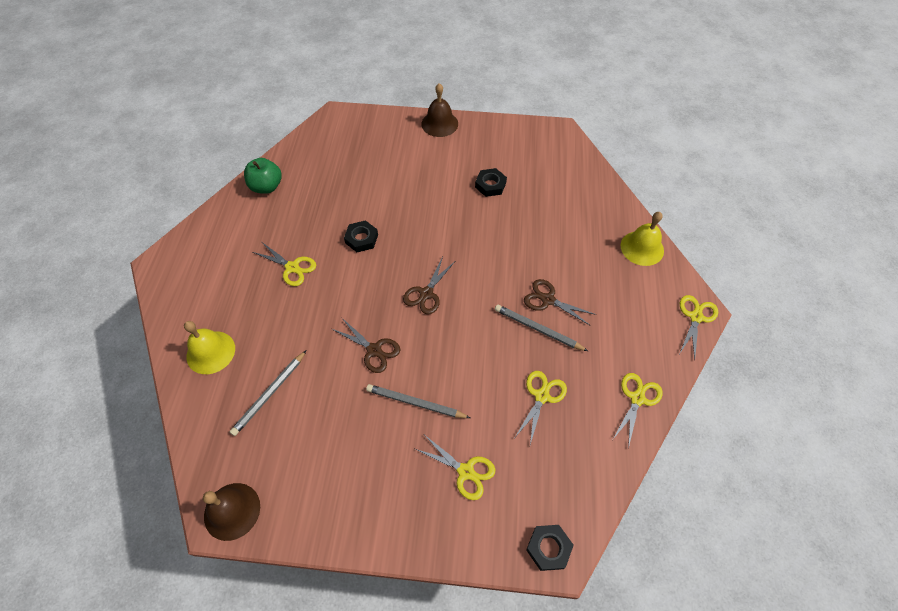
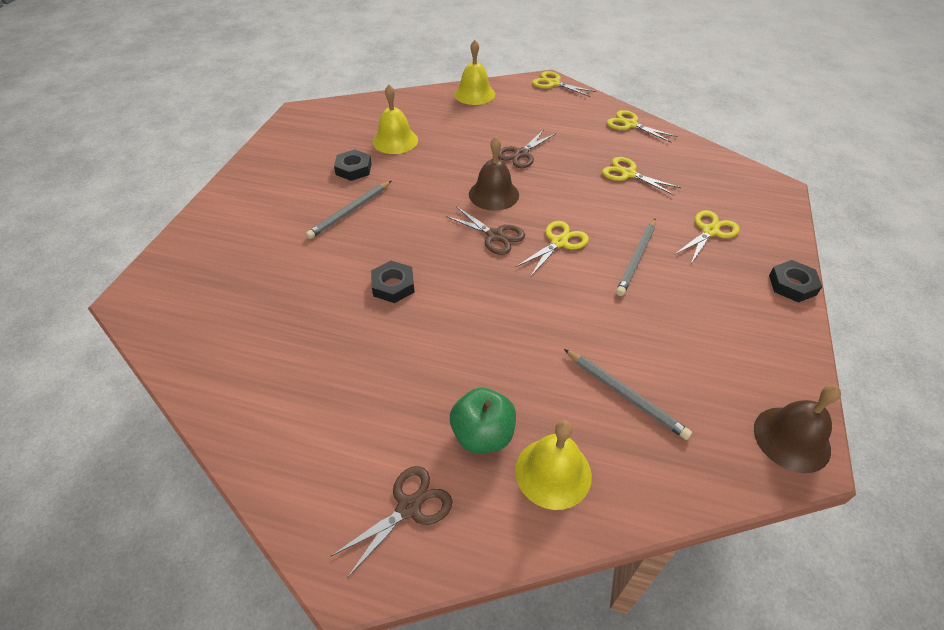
camera: 80 degrees left, 10 degrees down
(266, 187) = (239, 394): green apple -> green apple (483, 435)
(292, 267) = (419, 364): yellow scissors -> yellow scissors (559, 242)
(374, 350) = (567, 286): brown scissors -> brown scissors (409, 507)
(439, 123) = (226, 195): brown bell -> brown bell (493, 194)
(538, 203) = (395, 141): none -> yellow bell
(538, 329) = (554, 165): grey pencil -> grey pencil (350, 211)
(548, 548) = (772, 192): black nut -> black nut (792, 285)

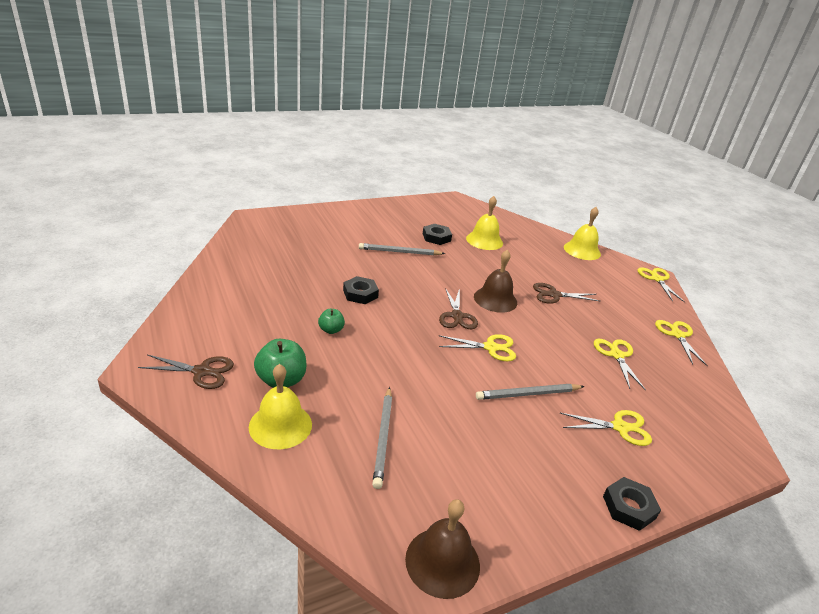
camera: 45 degrees right, 15 degrees down
(434, 345) = (331, 330): none -> green apple

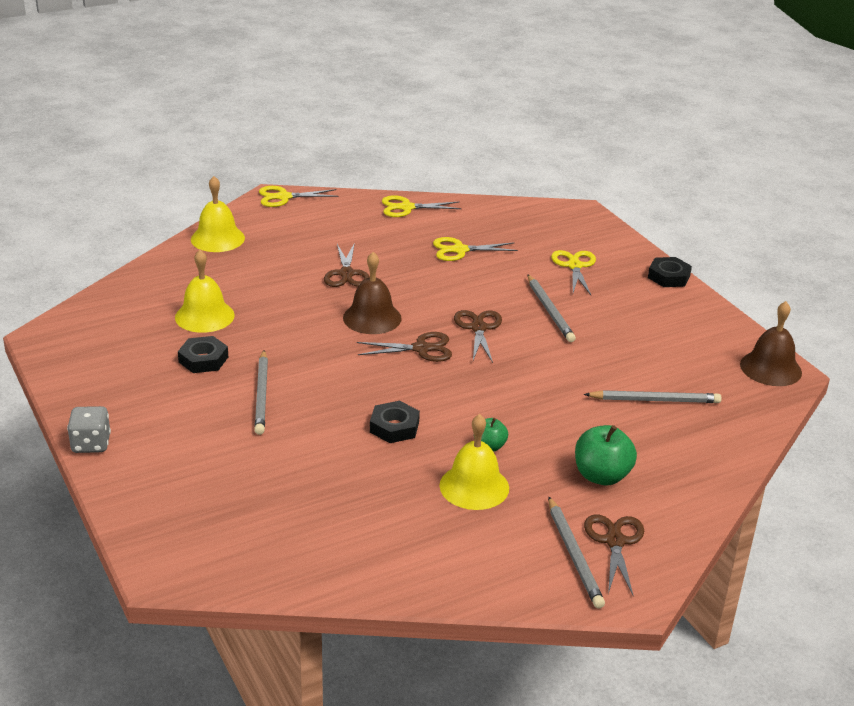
camera: 90 degrees left, 0 degrees up
(197, 349) = (574, 555): none -> grey pencil
(280, 425) = (671, 467): yellow bell -> yellow bell (474, 486)
(358, 206) = (91, 444): none -> grey dice
(490, 348) = (478, 328): yellow scissors -> brown scissors

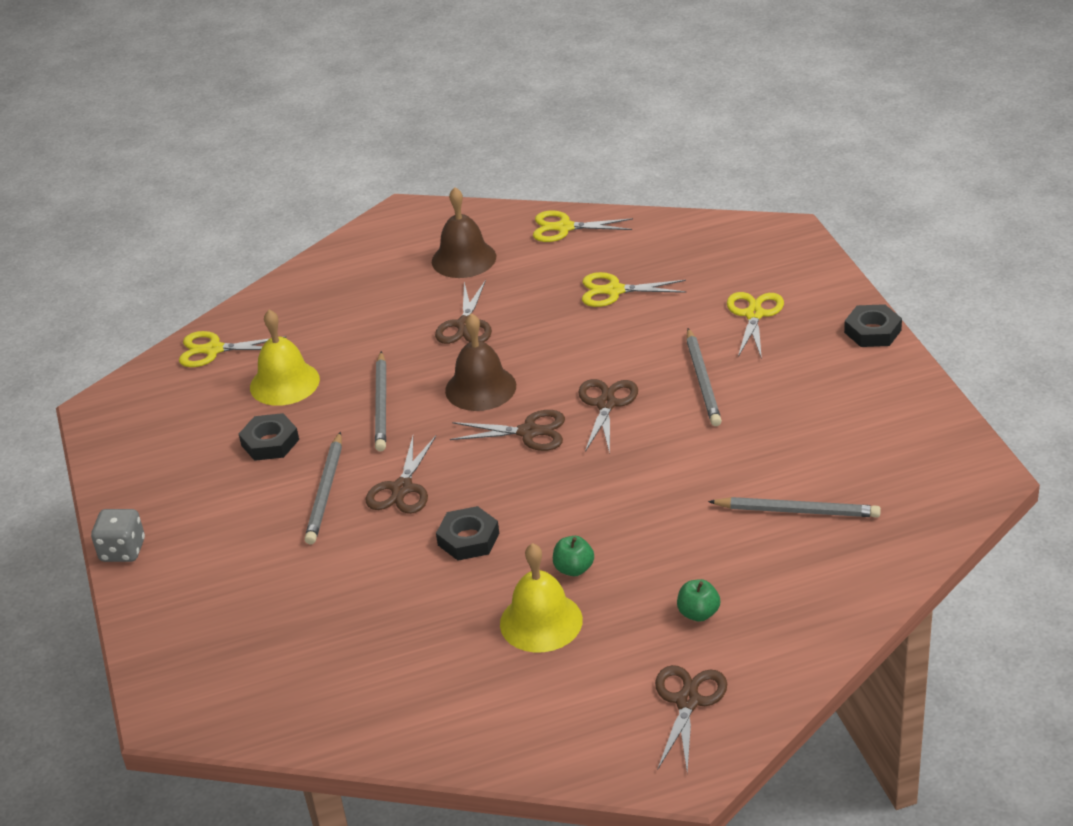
camera: 15 degrees right, 5 degrees up
(217, 238) = (324, 274): yellow bell -> none
(284, 197) = (417, 213): yellow scissors -> yellow scissors (213, 350)
(327, 391) = (402, 489): none -> brown scissors
(574, 555) = (634, 716): grey pencil -> grey pencil (382, 404)
(601, 476) = (698, 613): green apple -> green apple, size x0.58
(770, 368) = (963, 468): brown bell -> brown bell (464, 259)

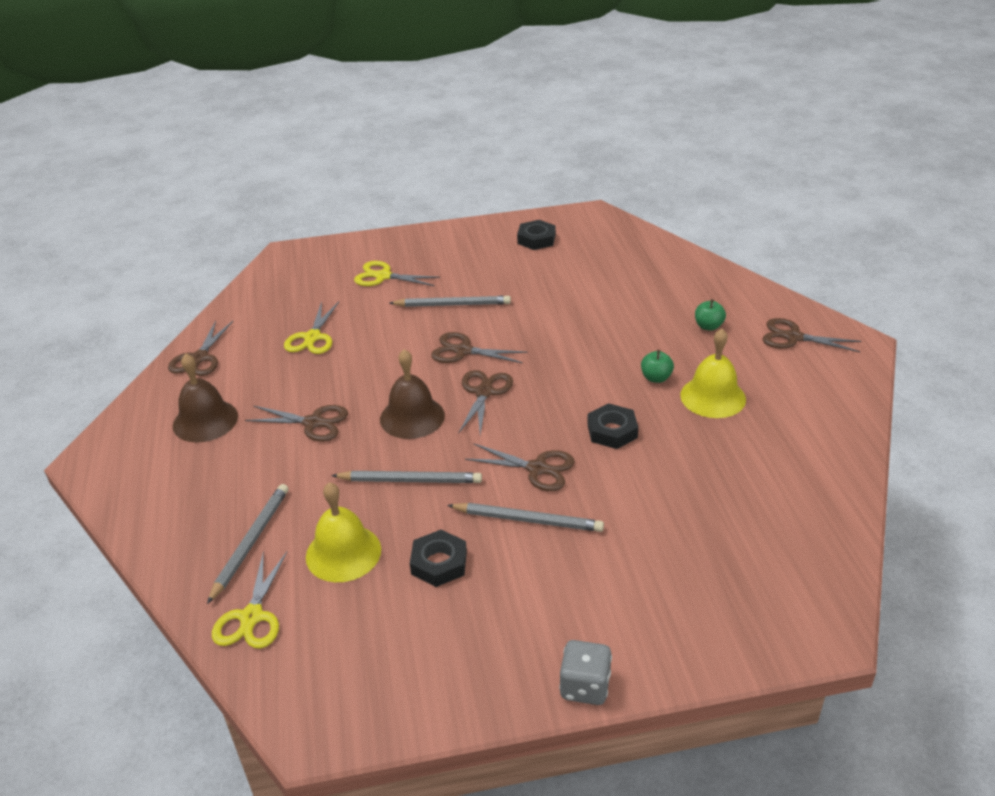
camera: 85 degrees left, 0 degrees up
(564, 228) = (199, 358): yellow scissors -> brown scissors
(797, 511) = (610, 279): grey pencil -> grey pencil (250, 543)
(872, 331) = (428, 233): black nut -> black nut (536, 239)

